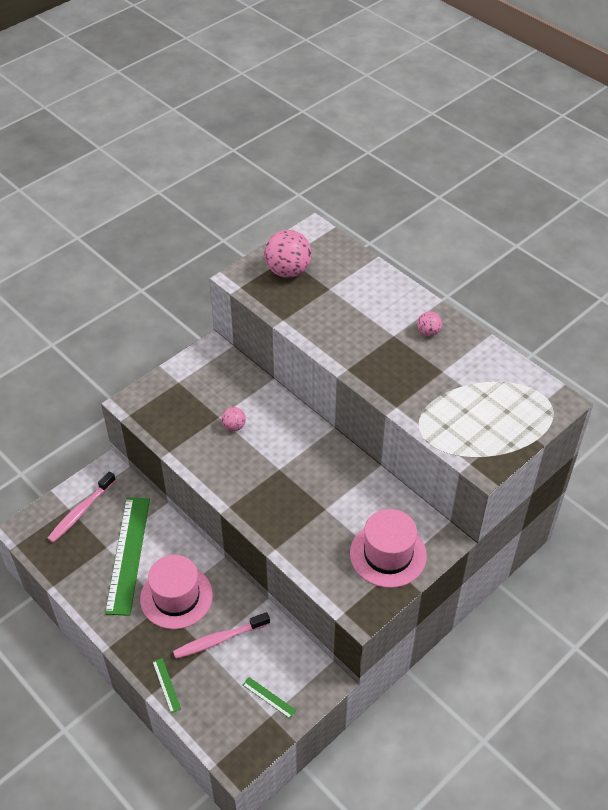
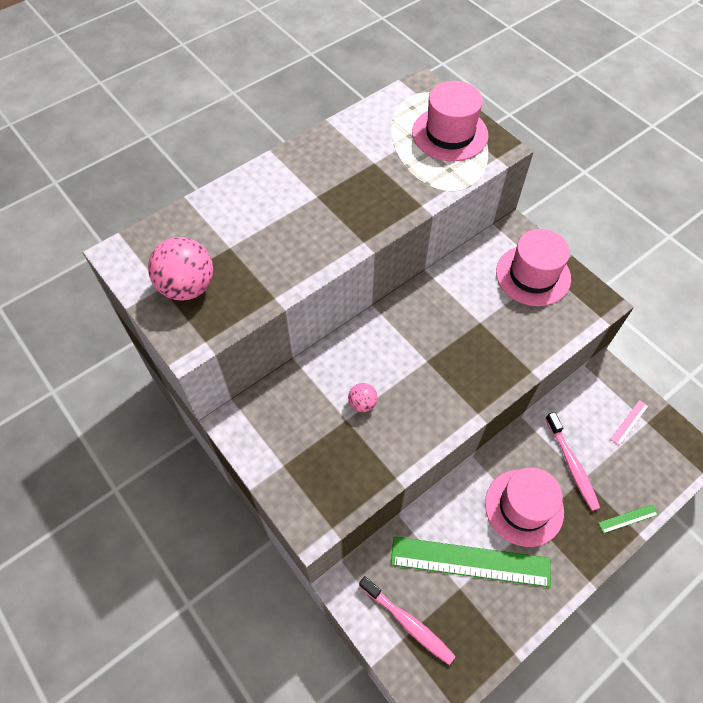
camera: 85 degrees left, 10 degrees up
(269, 697) = (629, 422): green ruler -> pink ruler
(428, 332) = (316, 167): pink ball -> none
(494, 426) = (450, 134): none -> pink hat

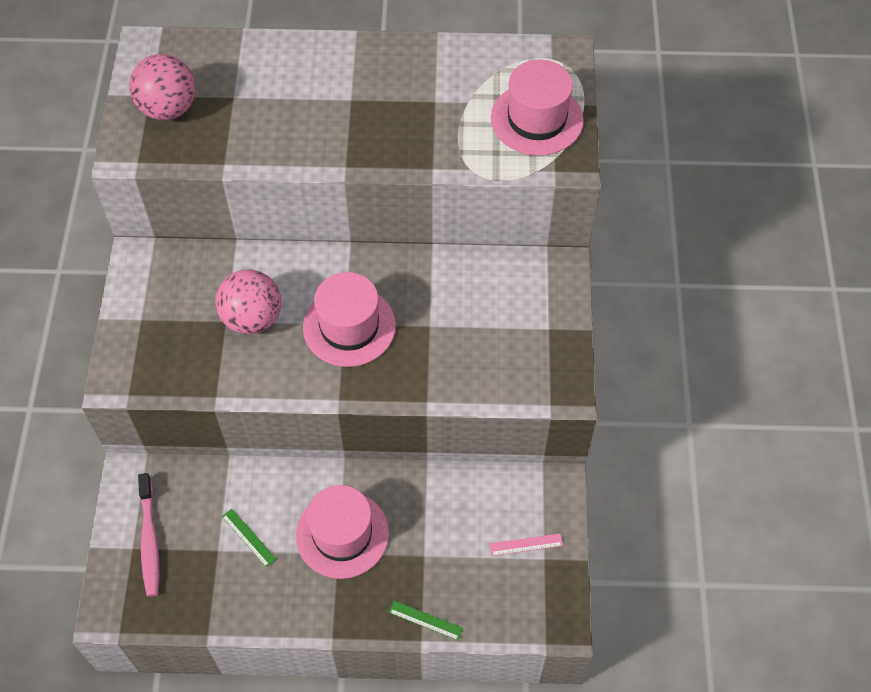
camera: 40 degrees right, 0 degrees up
(362, 403) = (252, 318): pink ball -> pink ball, size x1.99
(470, 561) = (249, 537): green ruler -> green ruler, size x0.40
(533, 275) = (529, 320): pink hat -> pink hat (349, 326)
(572, 465) = (426, 536): pink toothbrush -> none

